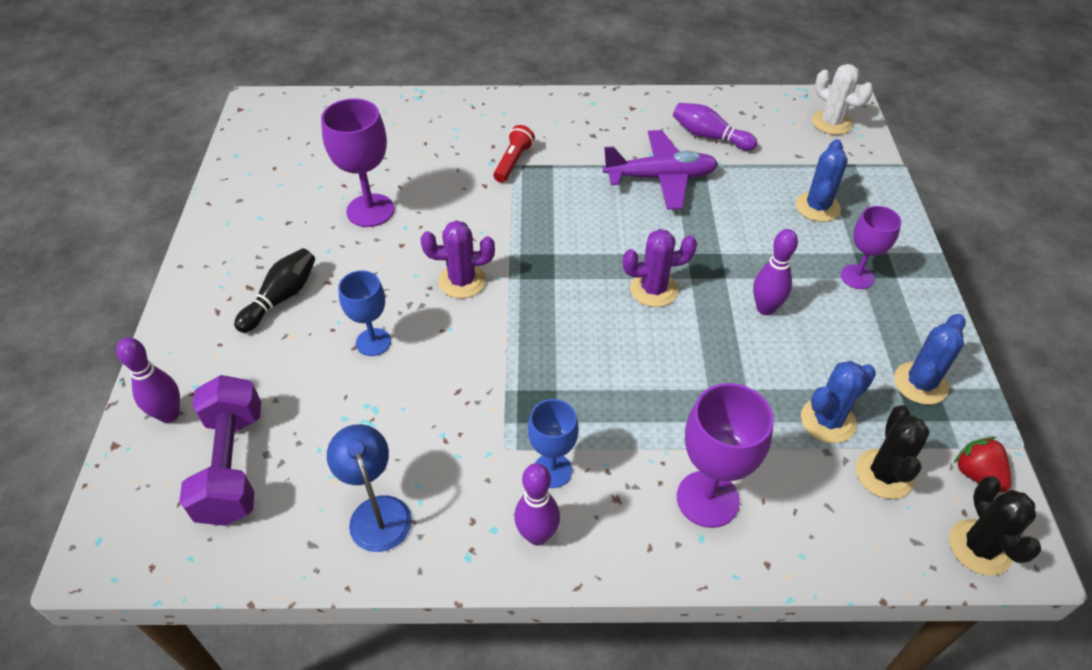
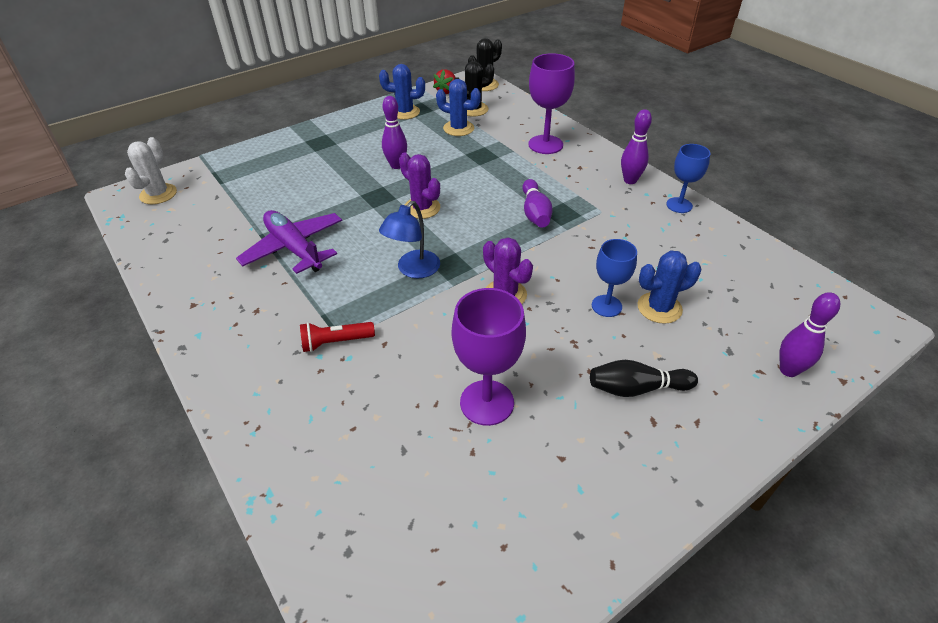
camera: 125 degrees left, 5 degrees down
(232, 465) = (762, 308): purple dumbbell -> none
(377, 511) = (695, 234): blue lamp -> blue lamp (413, 270)
(552, 470) = (592, 191): blue goblet -> blue goblet (679, 205)
(709, 136) = (215, 244): purple bowling pin -> purple bowling pin (535, 213)
(817, 207) = (277, 174): blue cactus -> blue cactus (659, 308)
(857, 277) = (337, 145): purple goblet -> none

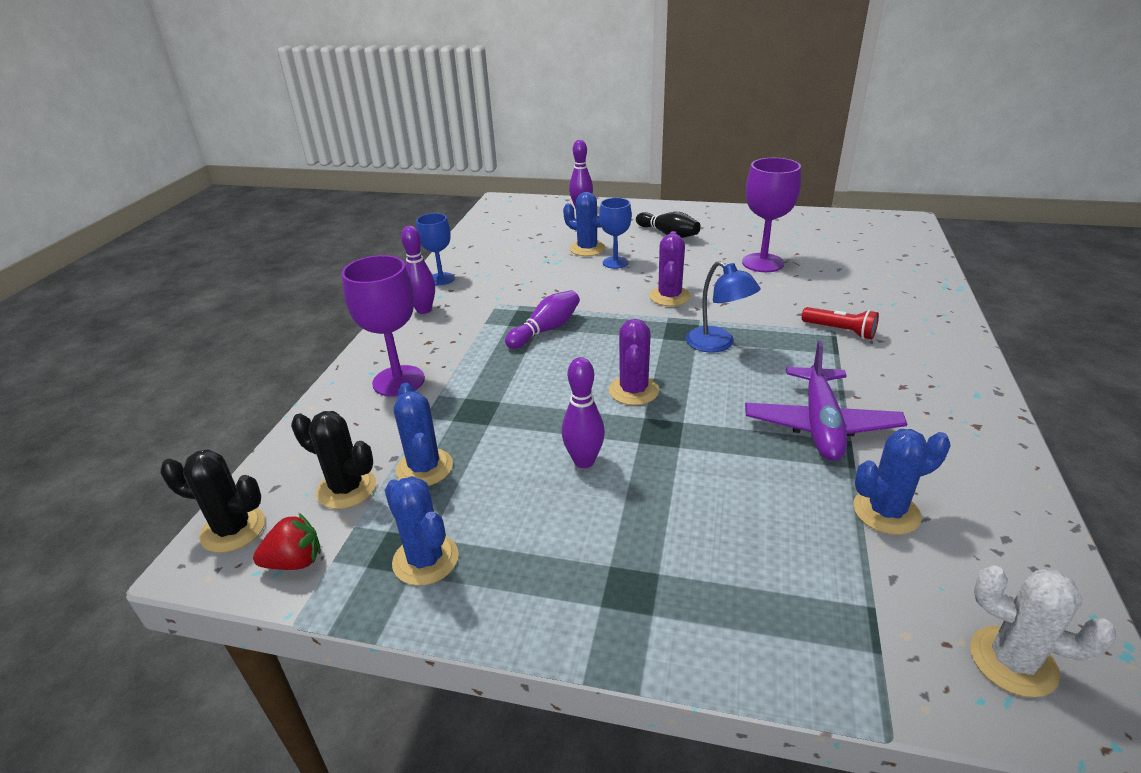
camera: 130 degrees left, 10 degrees down
(158, 194) = (1012, 661): white cactus -> white cactus turned 60 degrees clockwise
(231, 221) = (886, 512): none -> blue cactus
(413, 270) = (718, 344): blue lamp -> blue lamp turned 60 degrees clockwise

